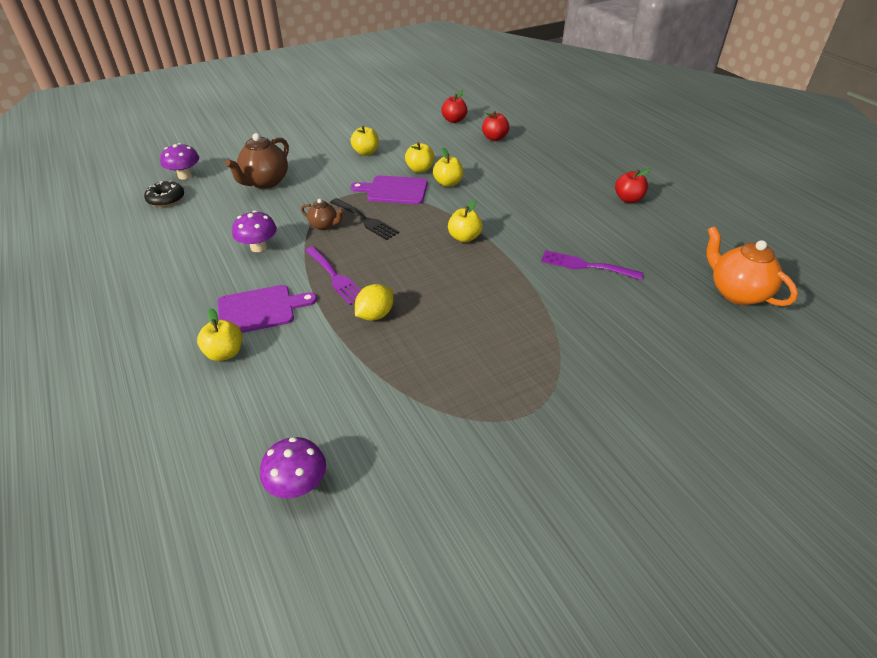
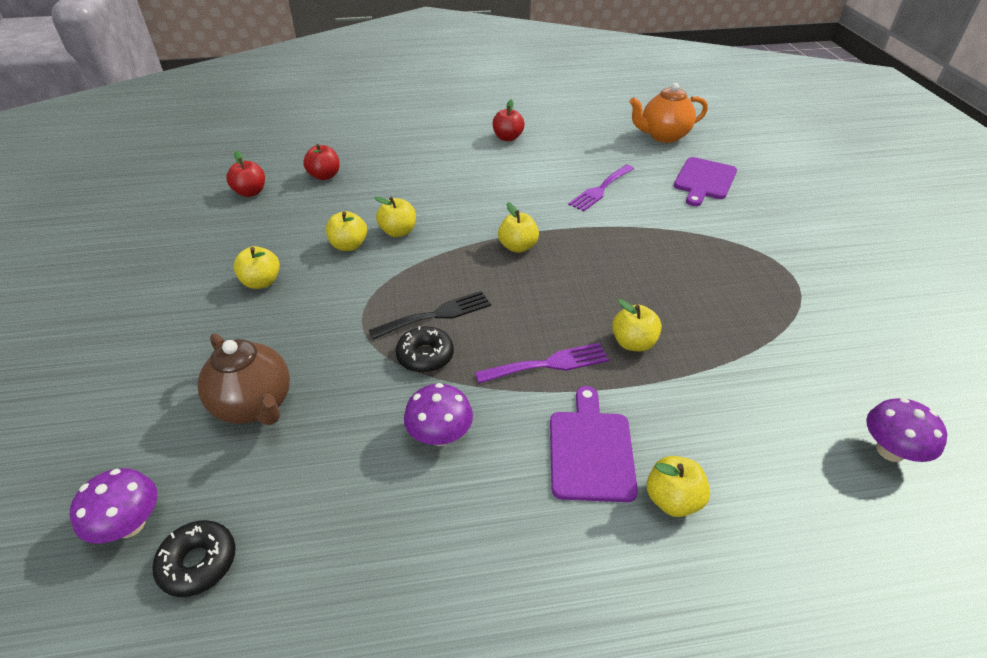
camera: 70 degrees left, 0 degrees up
(324, 225) = (425, 356): brown teapot -> black donut
(375, 315) = (633, 343): yellow lemon -> yellow apple
(394, 190) = (383, 276): purple cutting board -> purple cutting board (704, 180)

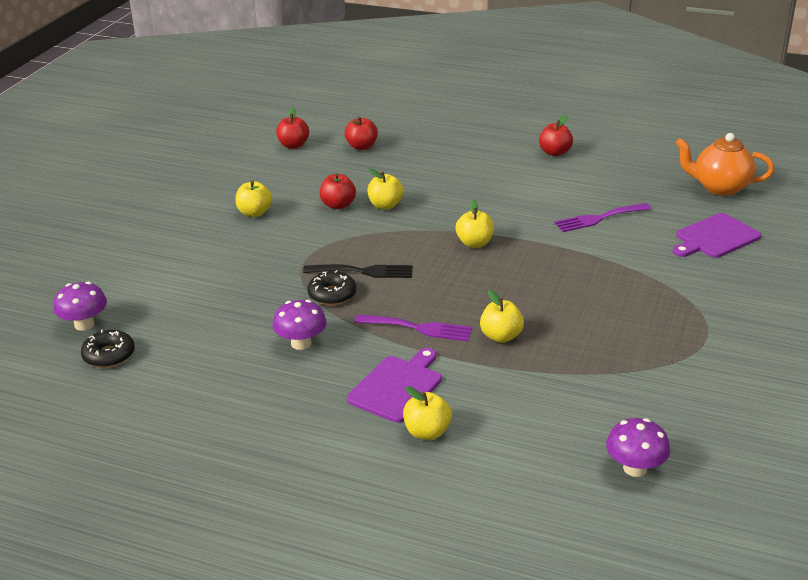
camera: 30 degrees right, 10 degrees down
(255, 405) = (195, 287): brown teapot -> none
(349, 245) = (338, 205): yellow apple -> red apple

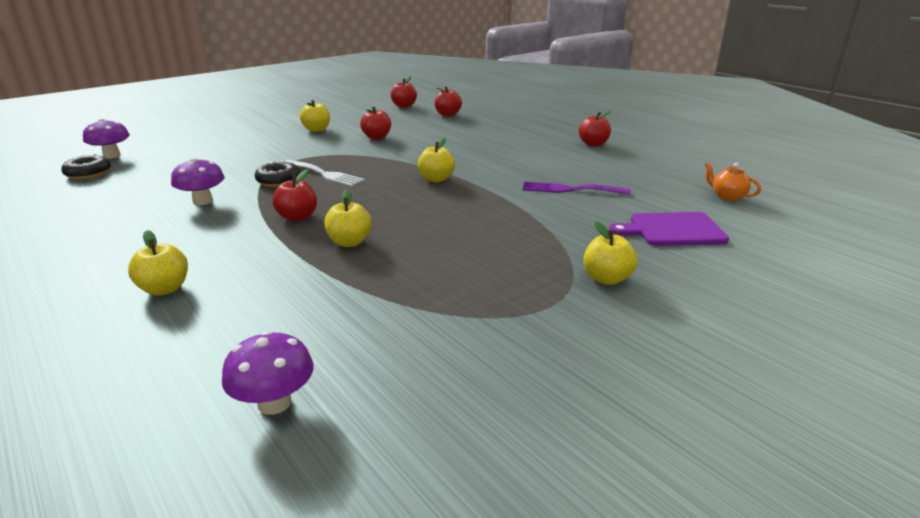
camera: 30 degrees right, 5 degrees down
(364, 271) = (325, 174): black fork -> white fork
(385, 205) = (408, 144): yellow apple -> yellow apple (606, 278)
(397, 387) = (208, 249): purple cutting board -> none
(419, 328) = (297, 217): purple fork -> red apple
(720, 188) = (727, 197): orange teapot -> orange teapot, size x0.54

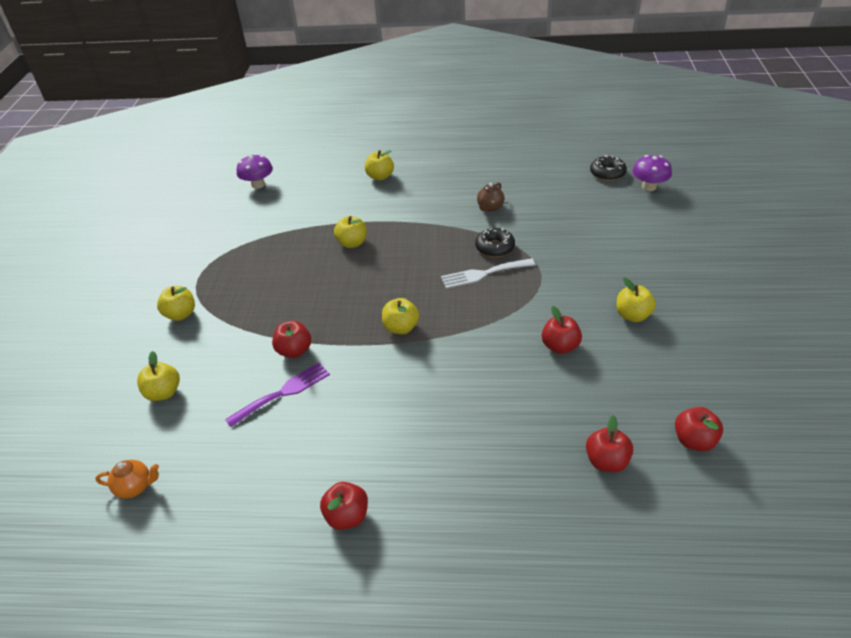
camera: 135 degrees right, 15 degrees up
(203, 201) = (490, 207): purple mushroom -> brown teapot
(297, 217) = (414, 236): red apple -> red apple (294, 351)
(672, 230) = (164, 392): purple cutting board -> yellow apple

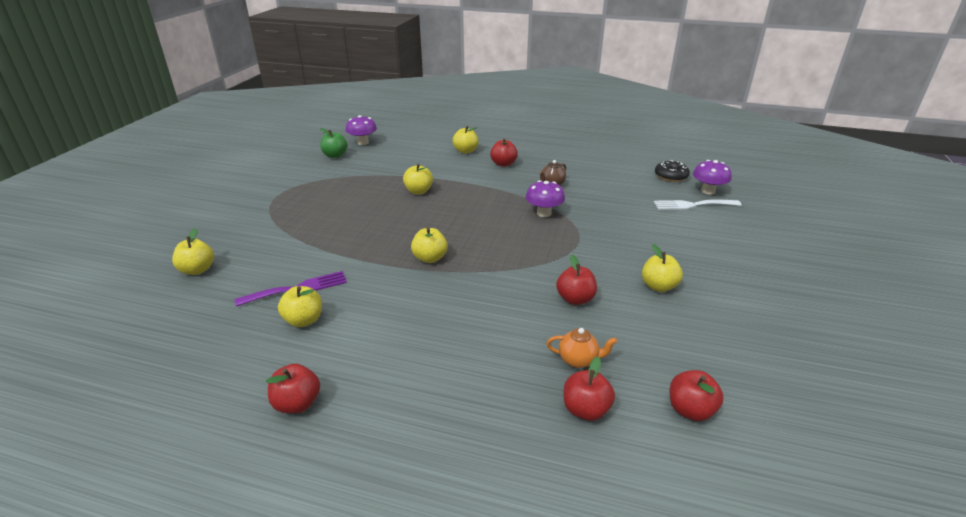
camera: 10 degrees right, 10 degrees down
(135, 487) = (125, 337): orange teapot -> orange teapot (578, 360)
(181, 314) = (248, 217): yellow apple -> yellow apple (304, 320)
(235, 209) = (335, 155): none -> green apple
(294, 351) = (326, 259): red apple -> red apple (503, 164)
(483, 274) = (525, 231): white fork -> white fork (692, 205)
(495, 247) = (544, 213): black donut -> purple mushroom

